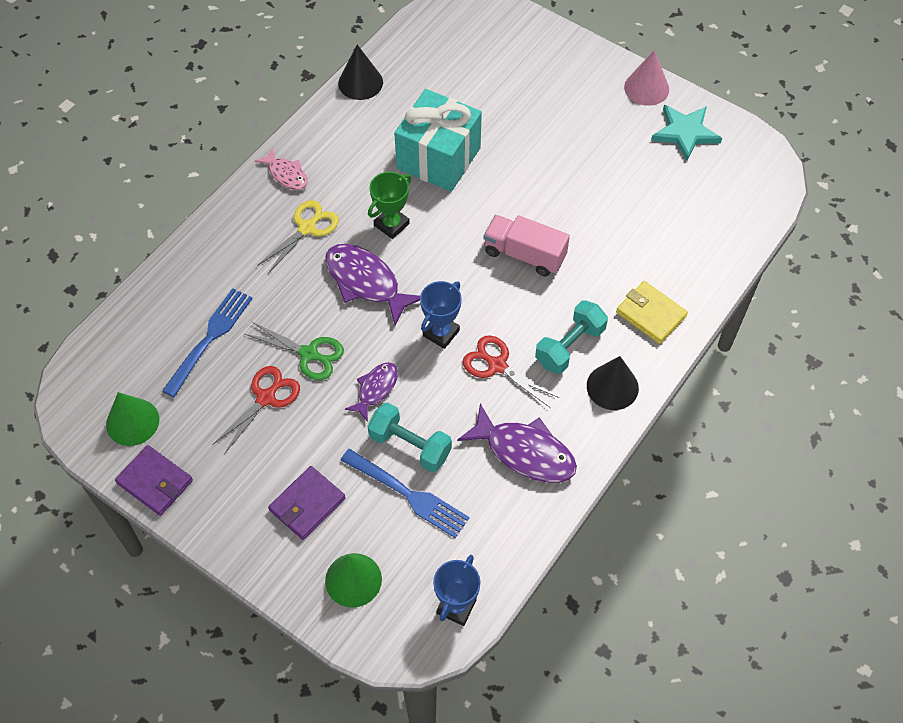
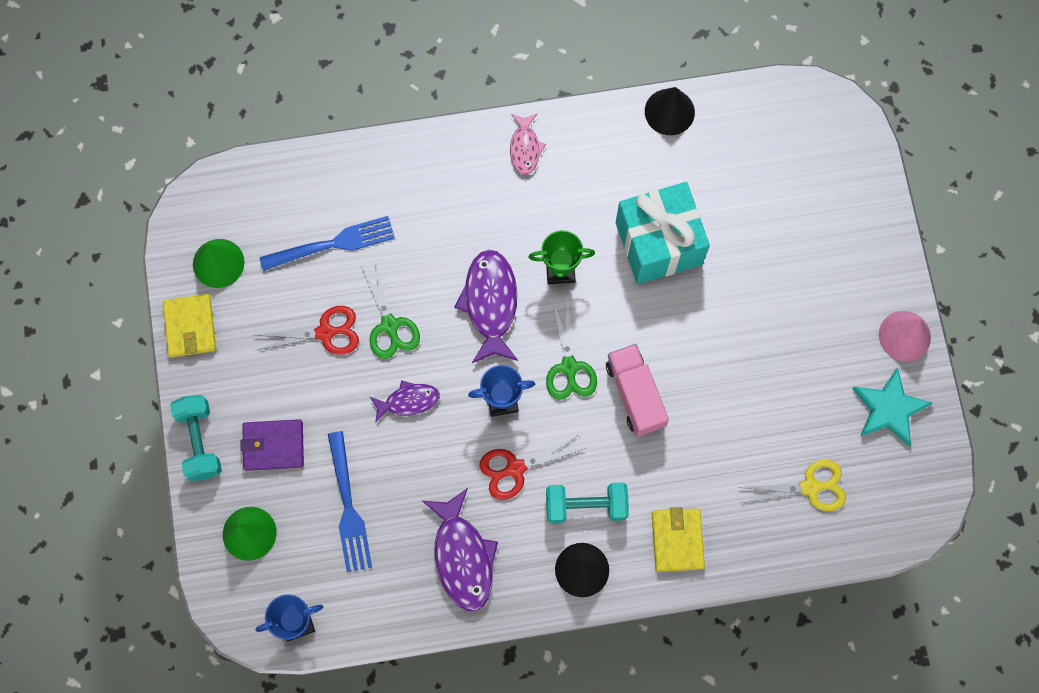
camera: 45 degrees right, 15 degrees up
(155, 482) = (190, 327): purple wallet -> yellow wallet
(307, 228) = (493, 213): yellow scissors -> yellow scissors (810, 487)
(410, 445) = (387, 470): turquoise dumbbell -> turquoise dumbbell (200, 441)
(463, 275) = (569, 367): none -> green scissors
(497, 365) = (515, 468): red scissors -> red scissors turned 105 degrees counterclockwise

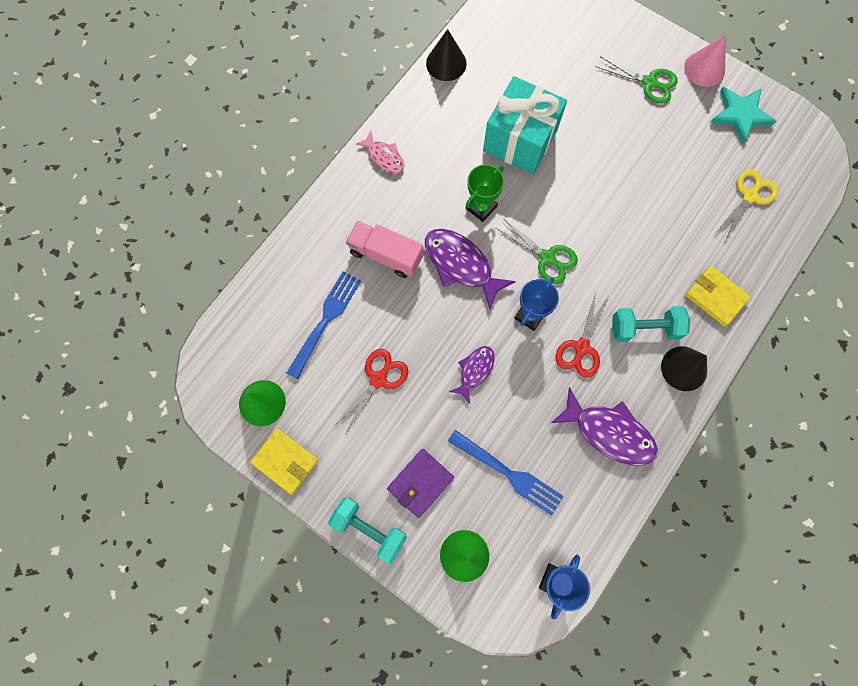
camera: 45 degrees left, 0 degrees up
(389, 325) = (414, 336): green scissors -> green scissors (649, 83)
(586, 505) = (644, 328): turquoise dumbbell -> turquoise dumbbell turned 45 degrees clockwise
(635, 394) = (601, 237): pink truck -> pink truck (386, 255)

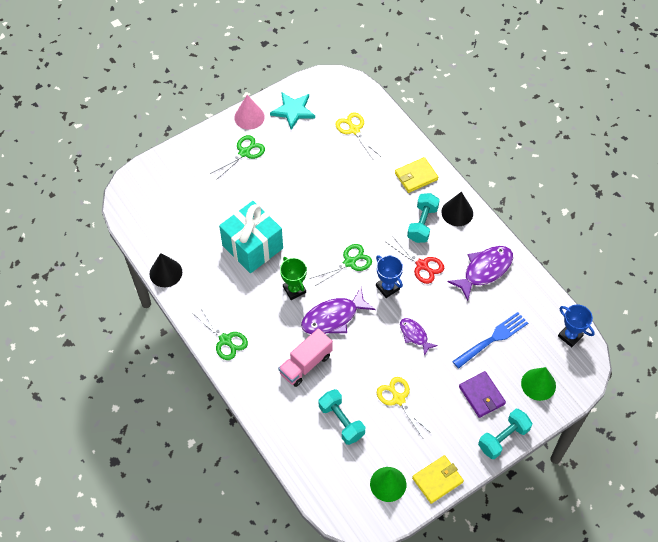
camera: 70 degrees left, 15 degrees down
(325, 321) = (341, 421): blue fork -> turquoise dumbbell
(378, 379) = (399, 399): red scissors -> yellow scissors
(384, 157) = (225, 340): pink fish -> green scissors

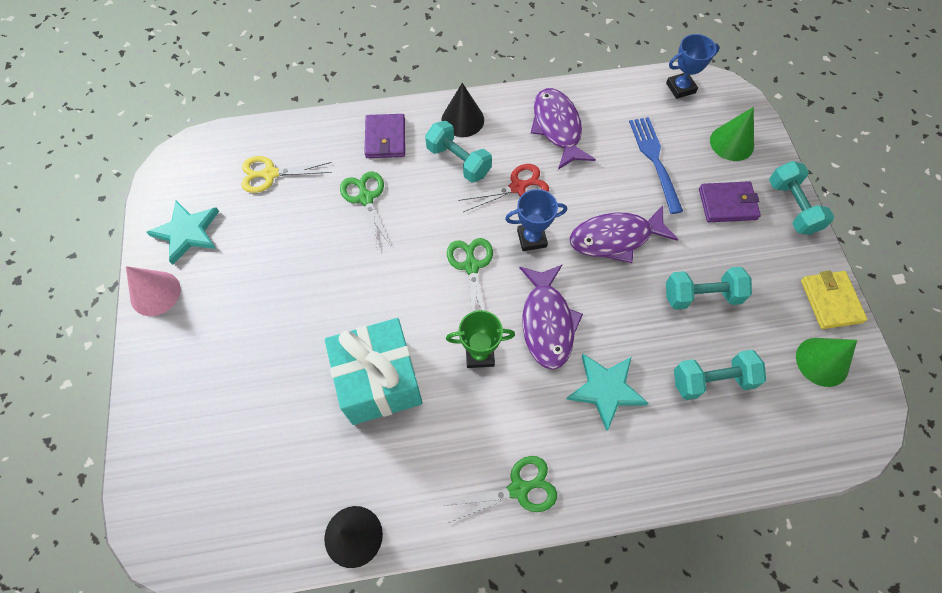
camera: 65 degrees left, 5 degrees up
(244, 153) = (211, 326): green scissors -> green scissors (366, 198)
(305, 364) = (605, 389): pink truck -> turquoise star
(399, 399) = (701, 296): yellow scissors -> turquoise dumbbell
(414, 335) = (615, 238): purple fish -> purple fish, size x1.71
(416, 176) = (385, 138): yellow wallet -> purple wallet

